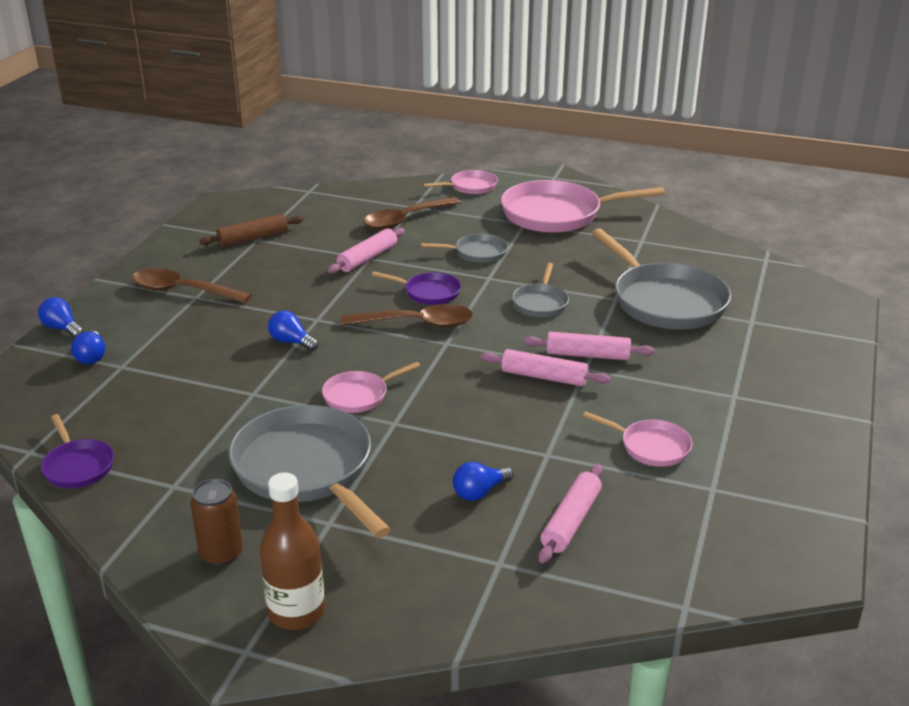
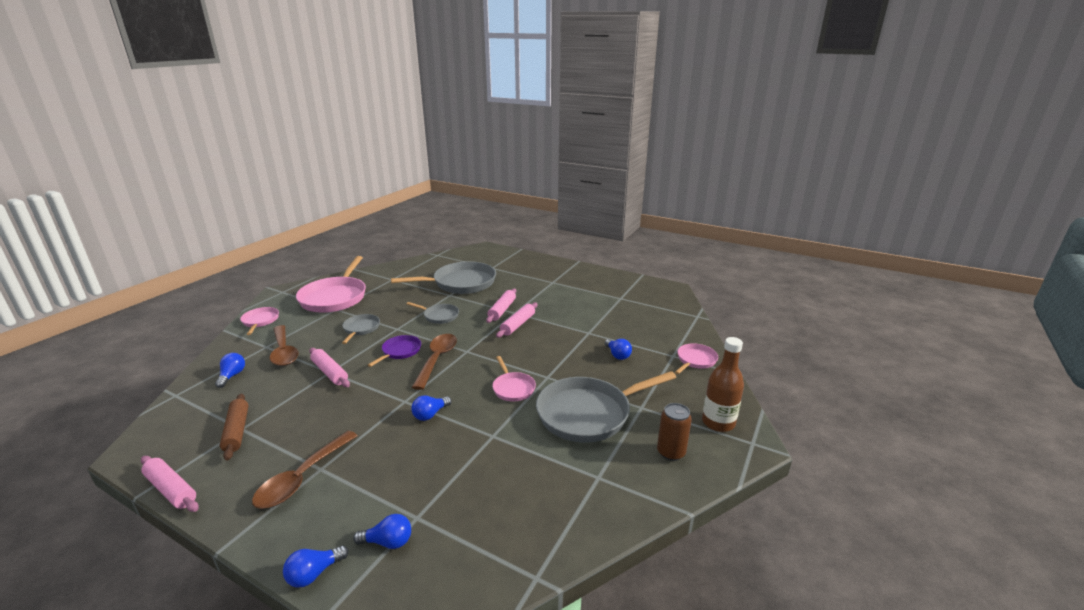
camera: 80 degrees left, 5 degrees down
(78, 466) = (564, 538): purple pan -> none
(349, 207) = (232, 376): none -> blue light bulb
(571, 521) = (642, 333): pink rolling pin -> pink rolling pin (171, 489)
(651, 447) = (587, 306): pink pan -> pink pan (695, 360)

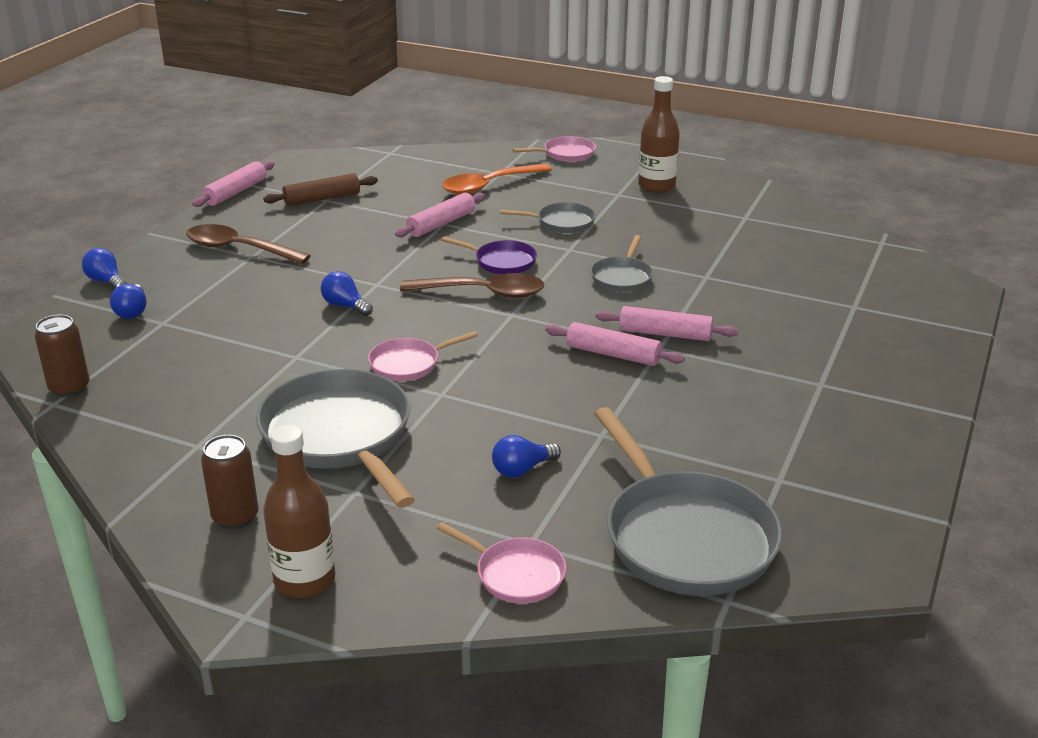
camera: 85 degrees right, 5 degrees up
(232, 376) = (430, 170): blue light bulb -> none
(283, 352) = (489, 185): brown spoon -> orange spoon
(335, 297) = (656, 186): pink pan -> brown bottle
(460, 283) = (761, 281): grey pan -> grey pan (685, 537)
(512, 569) = (69, 388): none -> brown can

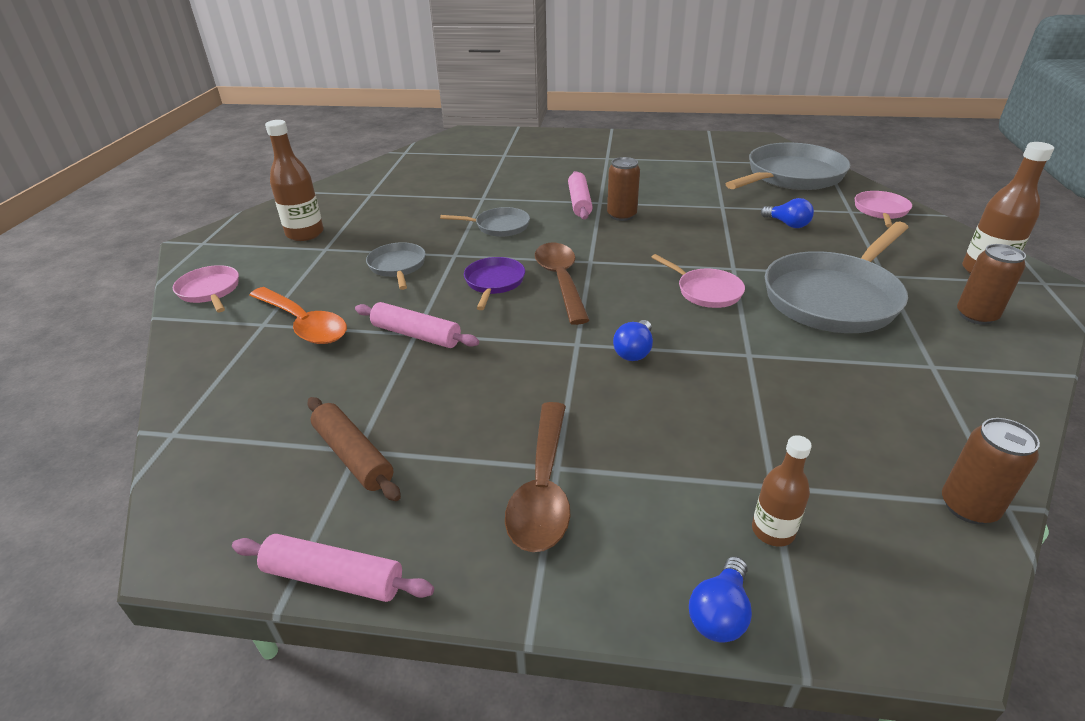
camera: 105 degrees left, 5 degrees up
(132, 312) = (773, 531): blue light bulb -> brown bottle
(613, 354) = (621, 215): pink rolling pin -> brown can

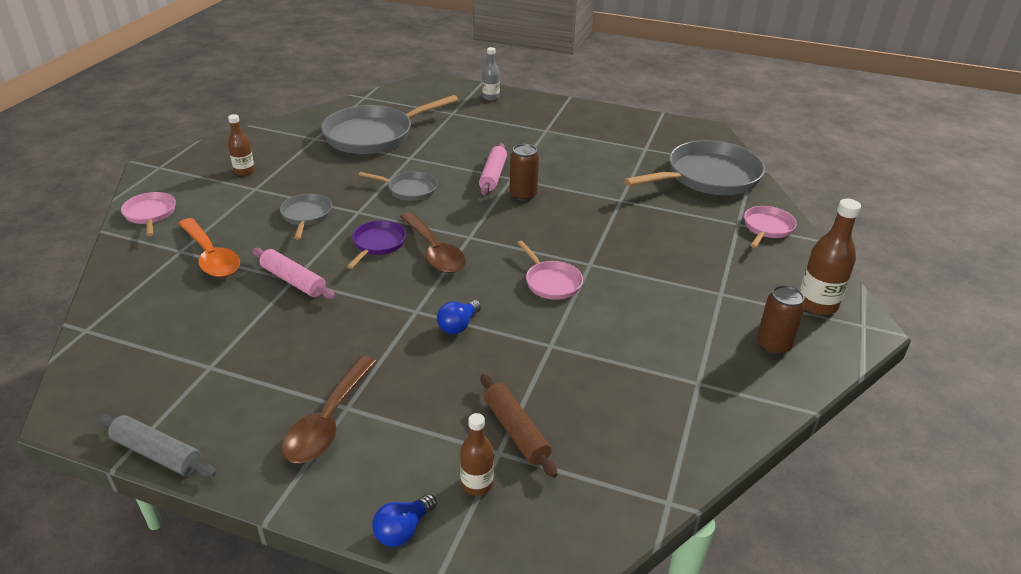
camera: 10 degrees right, 0 degrees up
(305, 233) = (244, 171): brown bottle -> brown bottle, size x0.62
(333, 578) = (157, 454): pink rolling pin -> grey rolling pin
(353, 455) = (205, 370): brown rolling pin -> brown rolling pin (516, 431)
(534, 138) = (490, 97): none -> grey bottle
(561, 281) = (434, 251): brown spoon -> brown spoon turned 150 degrees clockwise
(787, 224) = (668, 228): blue light bulb -> none
(834, 297) = (659, 307): grey pan -> grey pan (374, 135)
(968, 507) = (637, 497): brown can -> none

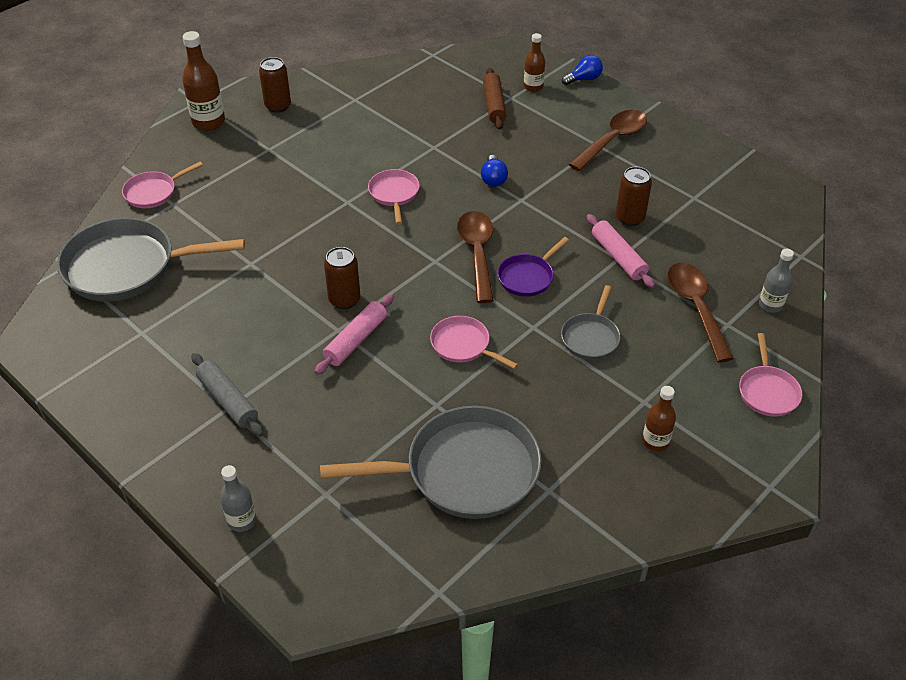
camera: 155 degrees left, 10 degrees up
(133, 275) = (770, 305): none -> grey bottle
(157, 454) = (727, 150): grey rolling pin -> grey rolling pin (228, 400)
(211, 256) = (696, 308): orange spoon -> brown spoon
(287, 322) = (630, 218): none -> brown can
(409, 189) = (463, 345): grey pan -> pink pan
(458, 325) = (493, 179): blue light bulb -> blue light bulb turned 120 degrees clockwise

